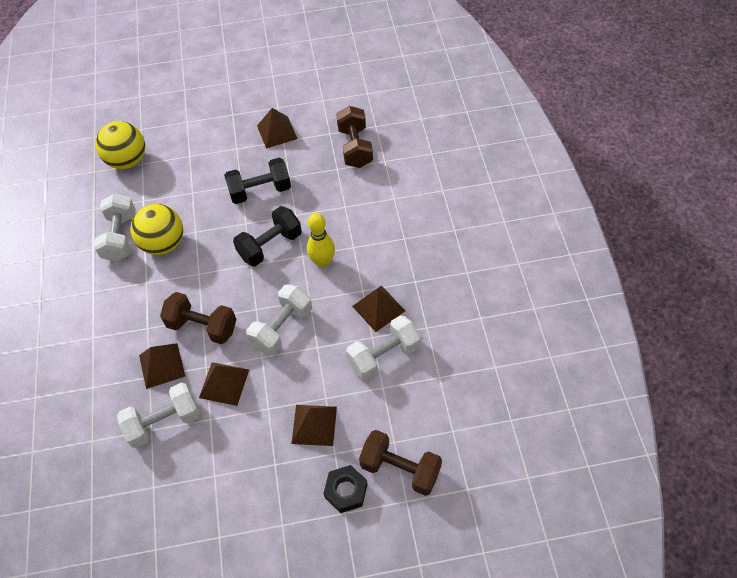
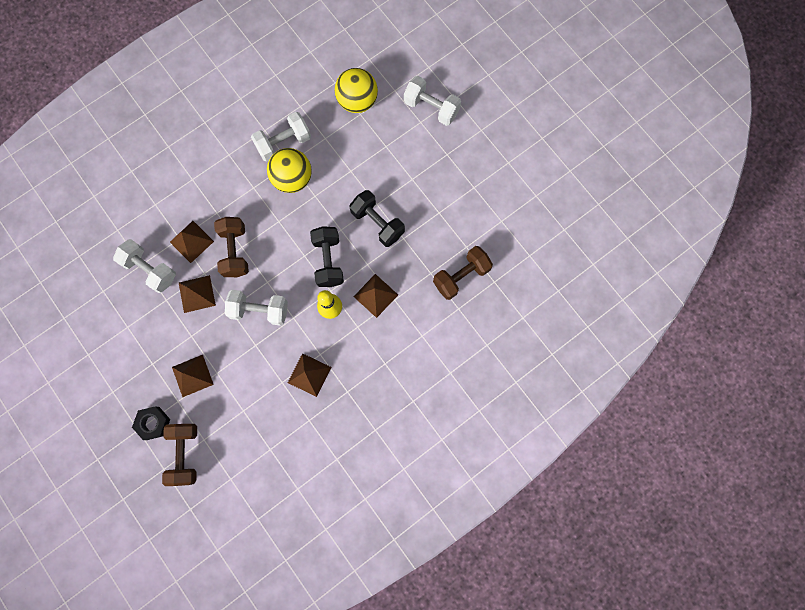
camera: 60 degrees right, 20 degrees up
(270, 246) = (328, 261): black dumbbell -> black dumbbell turned 60 degrees clockwise
(277, 132) = (446, 202): brown pyramid -> brown pyramid (376, 295)
(384, 356) = (269, 399): white dumbbell -> white dumbbell (431, 107)

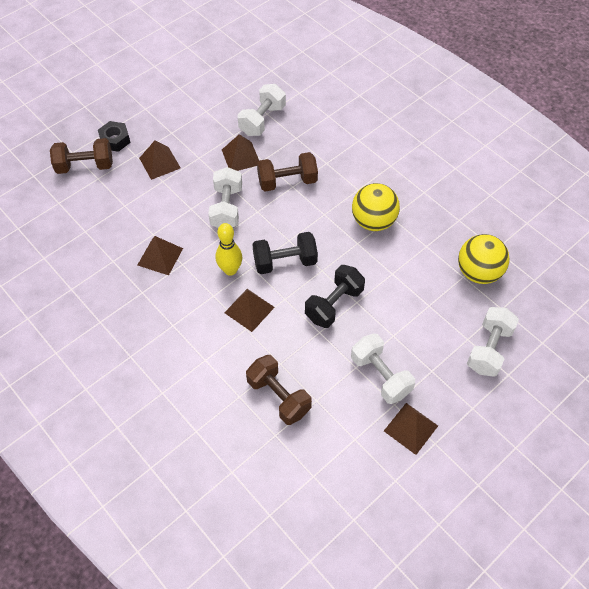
camera: 85 degrees right, 20 degrees down
(191, 241) = (294, 147): brown pyramid -> brown pyramid (410, 428)
(284, 143) = (412, 209): white dumbbell -> white dumbbell (380, 376)

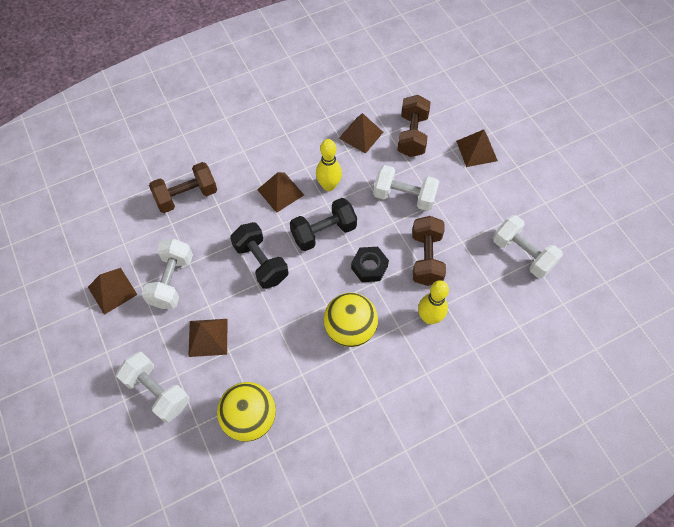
camera: 105 degrees right, 5 degrees up
(85, 166) = (484, 92): brown dumbbell -> brown dumbbell (412, 135)
(115, 140) = (515, 119): black nut -> black nut (369, 267)
(241, 157) = (470, 222): brown pyramid -> brown pyramid (208, 337)
(285, 262) = (324, 232): black dumbbell -> black dumbbell turned 60 degrees clockwise
(342, 171) = (429, 317): none -> yellow bowling pin
(380, 376) = (172, 281): white dumbbell -> white dumbbell turned 60 degrees counterclockwise

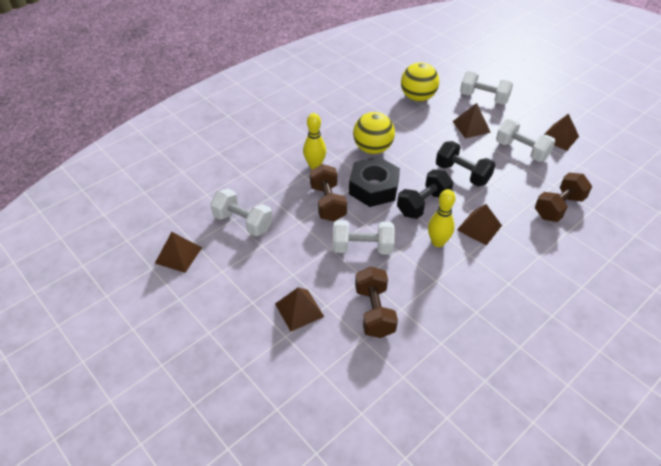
camera: 165 degrees right, 15 degrees down
(172, 281) = (521, 150): white dumbbell -> white dumbbell turned 45 degrees counterclockwise
(361, 135) = (429, 300): brown pyramid -> brown pyramid (178, 255)
(369, 267) = (373, 188): black nut -> black nut, size x1.67

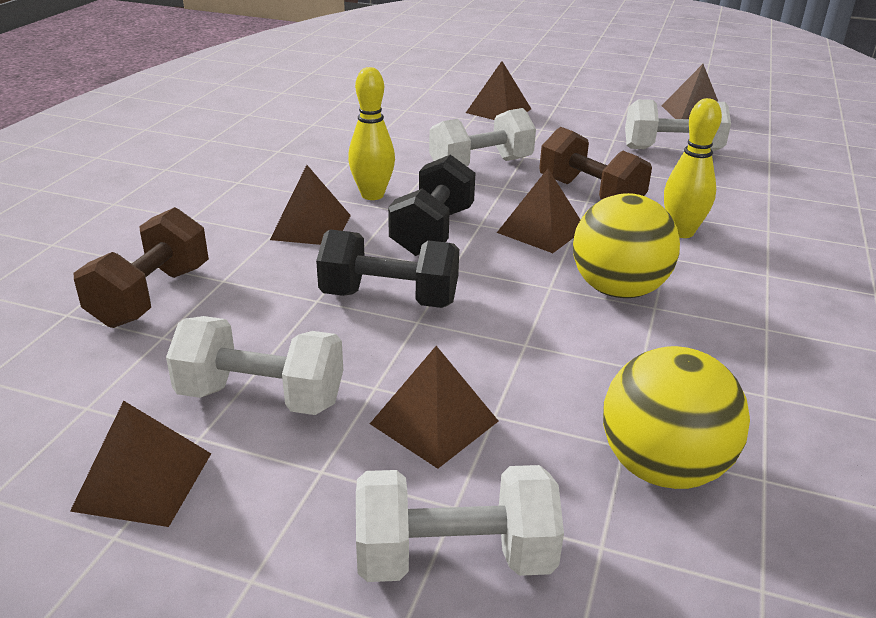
camera: 150 degrees right, 15 degrees down
(373, 188) = (541, 230): black nut -> brown pyramid
(374, 311) = (410, 126): brown dumbbell -> none

